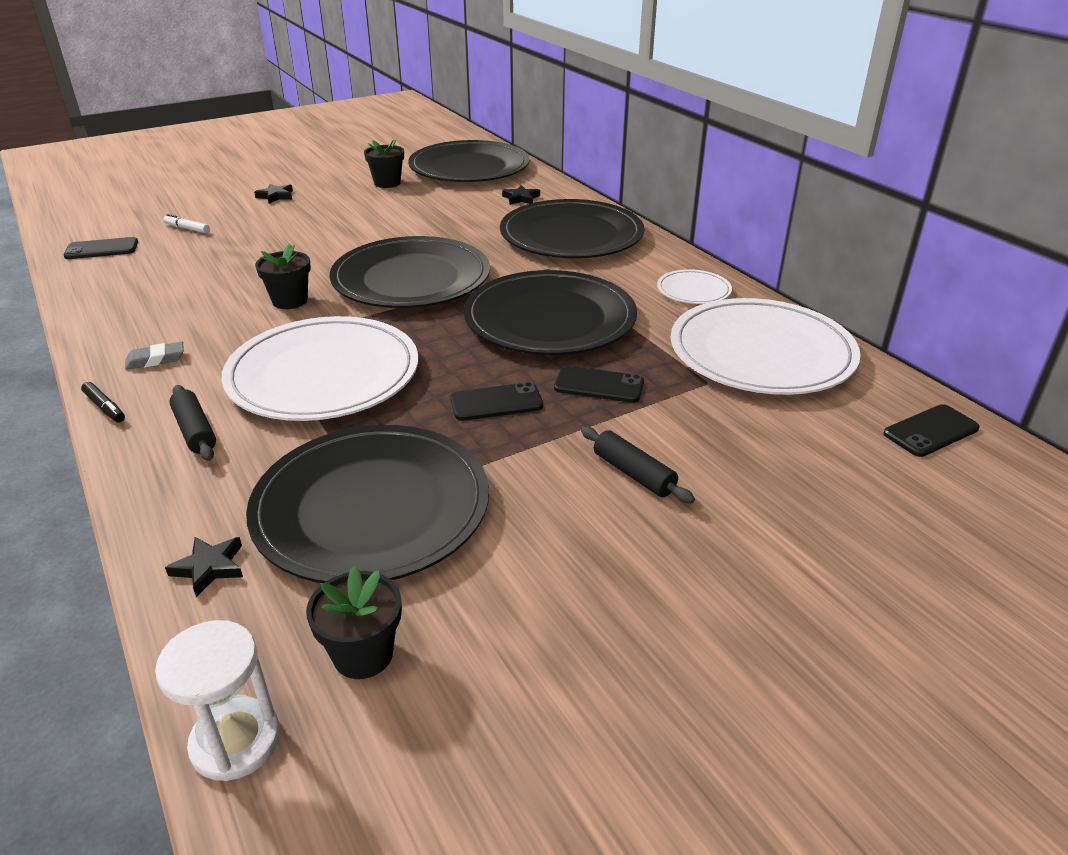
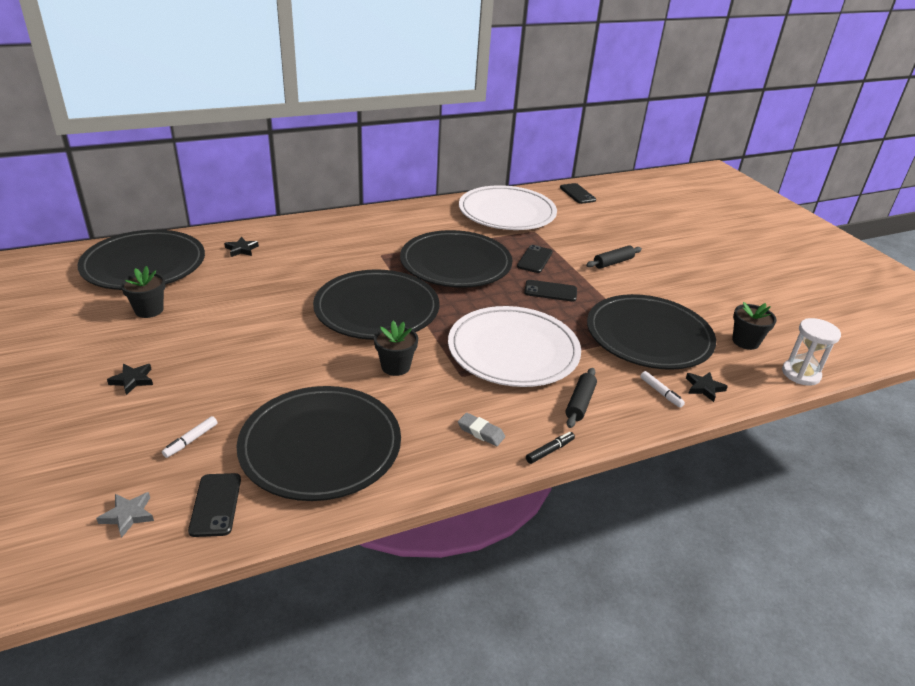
camera: 85 degrees left, 0 degrees up
(105, 224) = (128, 515): none -> grey star
(155, 360) = (481, 432): grey eraser -> grey eraser turned 45 degrees counterclockwise
(195, 431) = (580, 403): black rolling pin -> black rolling pin turned 45 degrees counterclockwise
(205, 512) = (661, 392): none -> white marker
(496, 402) = (550, 291): black phone -> black phone turned 75 degrees counterclockwise
(571, 236) = (330, 239): black plate -> black plate (320, 446)
(693, 290) = (431, 215): white plate -> none

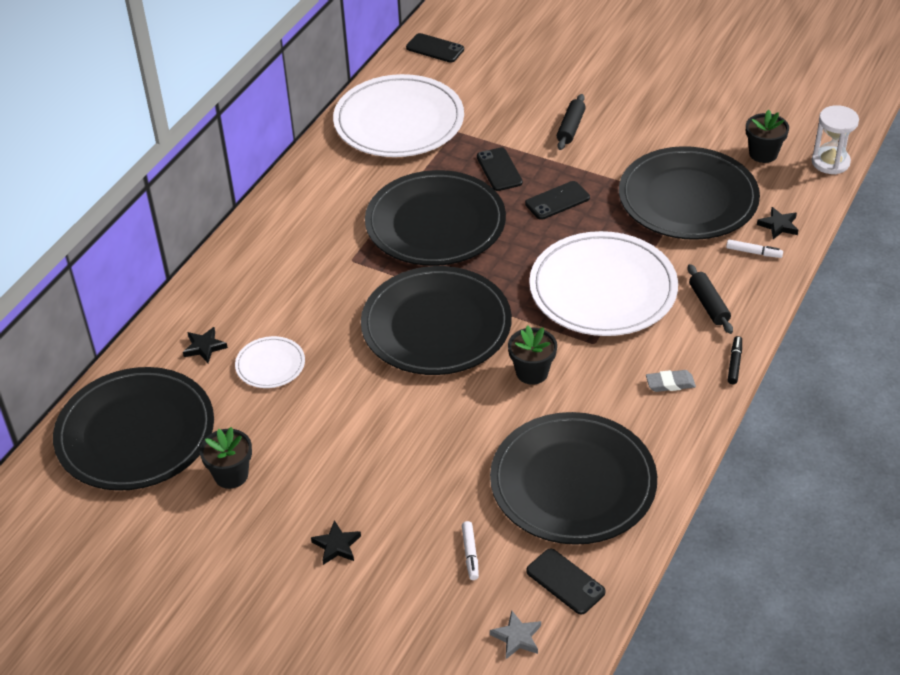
camera: 35 degrees left, 10 degrees up
(258, 275) = (270, 365): none -> white plate

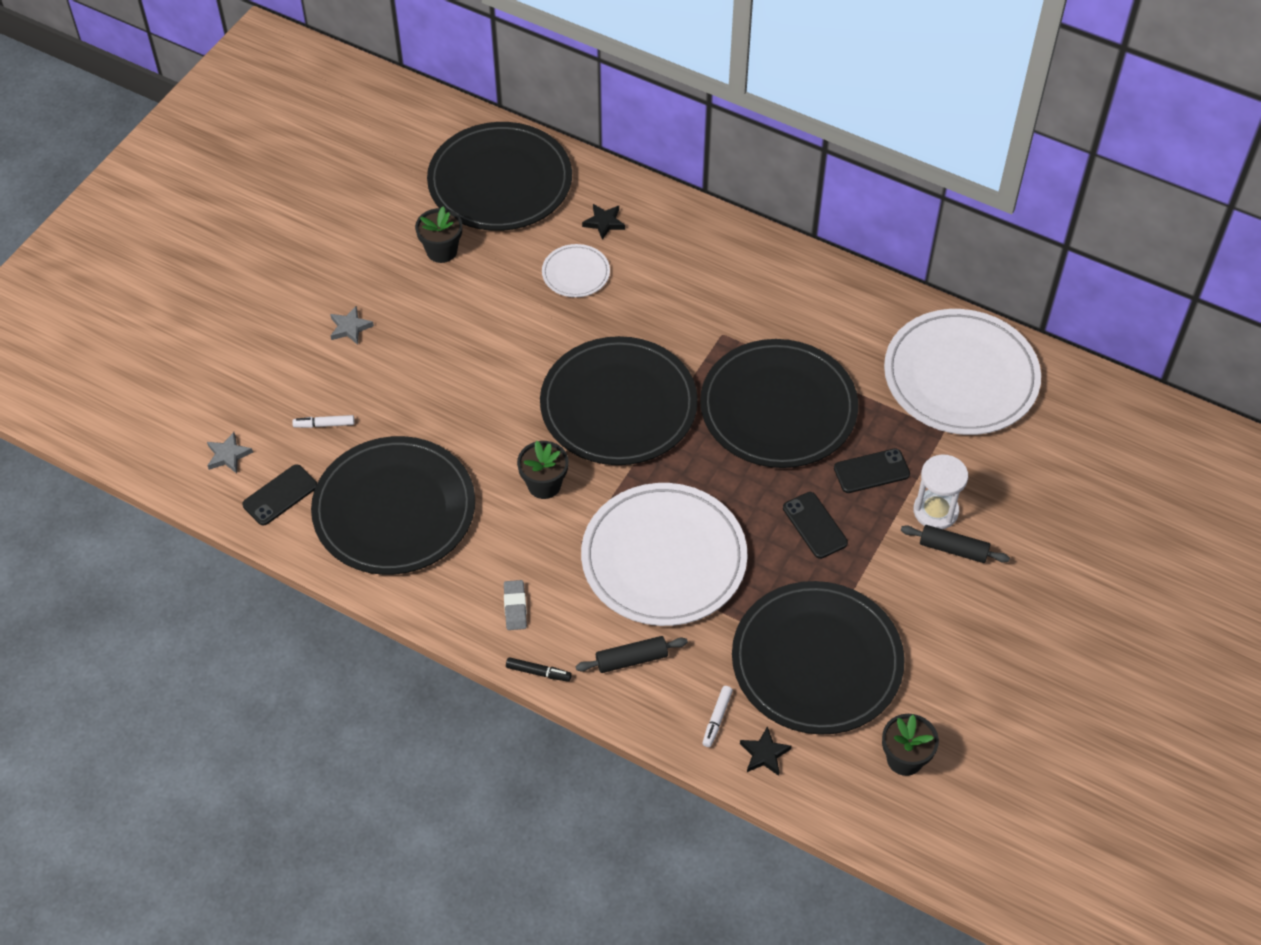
camera: 90 degrees right, 10 degrees up
(336, 545) = (350, 327): black star -> grey star
(435, 48) = (1111, 414): black phone -> none
(830, 162) = (887, 837): white hourglass -> white hourglass (935, 511)

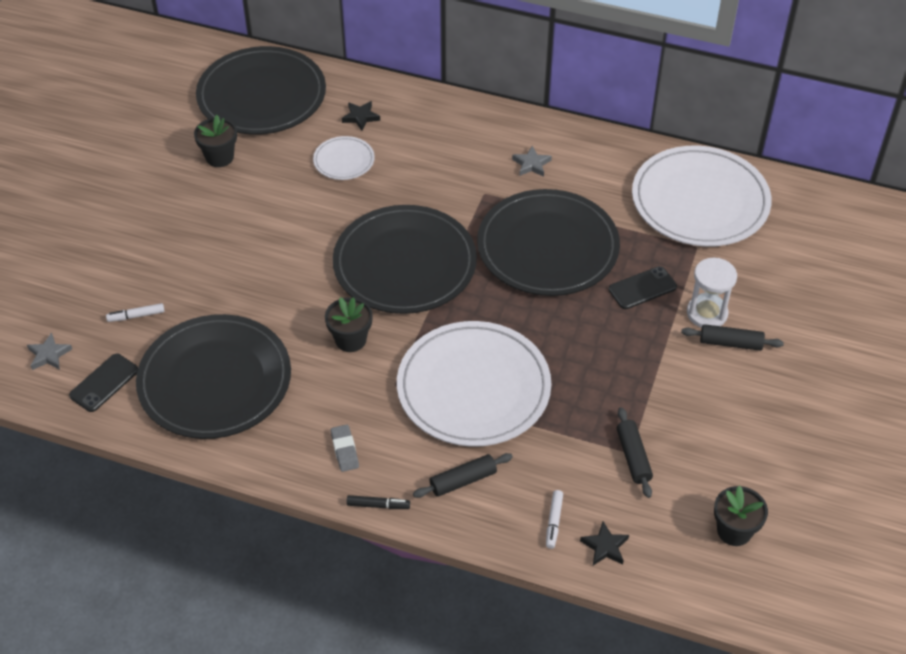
camera: 10 degrees left, 5 degrees down
(350, 327) = (146, 231): grey star -> grey star (531, 164)
(815, 525) = (603, 340): black phone -> none
(817, 661) = (633, 457): black plate -> black rolling pin

